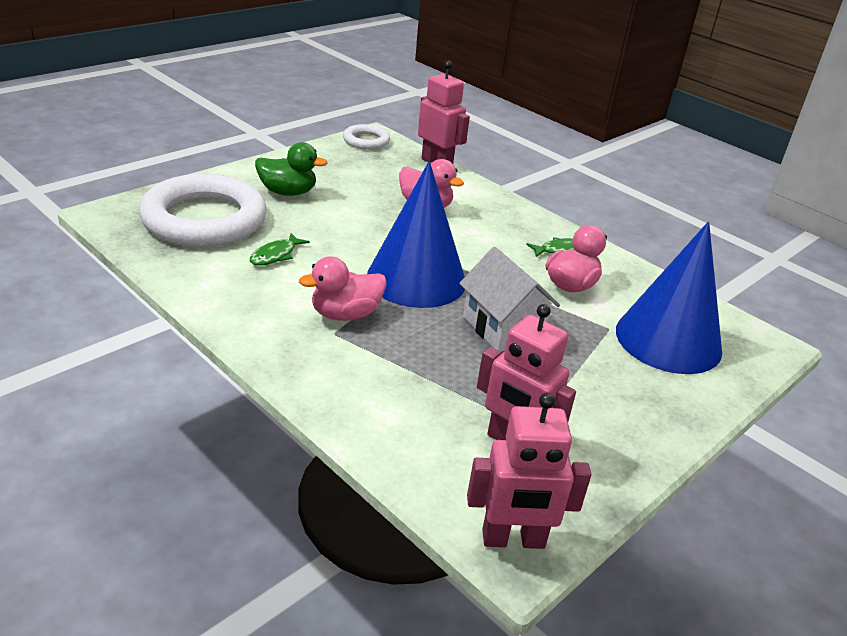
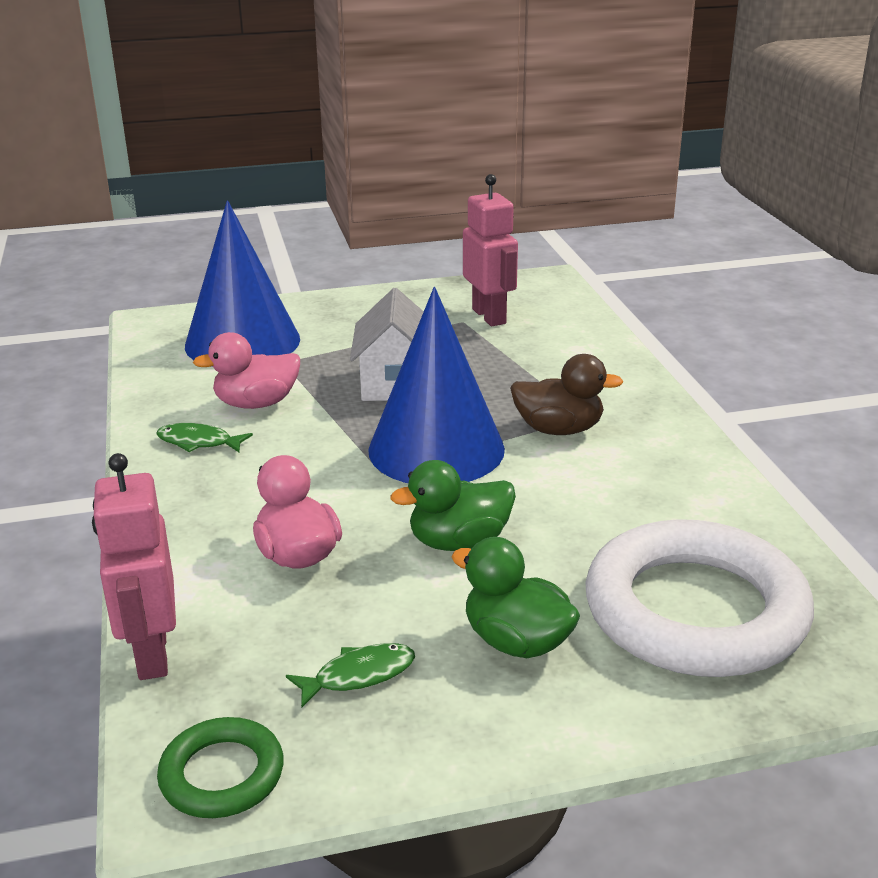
camera: 145 degrees left, 5 degrees down
(275, 255) = (604, 520): green fish -> green fish (358, 675)
(345, 314) = (559, 429): pink duck -> brown duck
(350, 227) = (459, 542): none -> green duck
(366, 141) = (222, 774): white ring -> green ring
(513, 540) = (544, 283): pink robot -> none

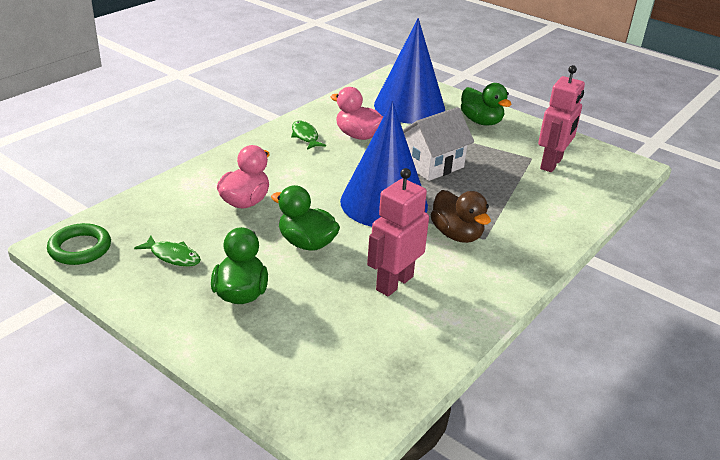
camera: 50 degrees right, 5 degrees up
(151, 654) = (140, 197): pink robot -> pink robot (394, 283)
(346, 315) = (481, 121): none -> green duck
(695, 611) = (328, 347): white ring -> none

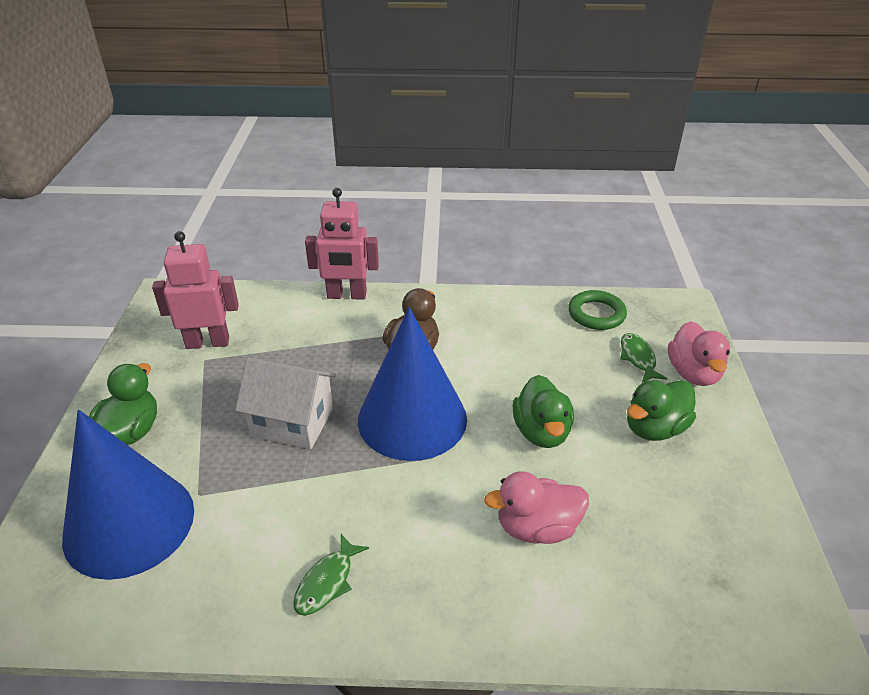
camera: 125 degrees left, 5 degrees up
(80, 248) = (784, 604): green ring -> green ring (596, 314)
(173, 256) = (684, 513): green fish -> green fish (638, 358)
(358, 135) = (273, 526): pink duck -> pink duck (693, 373)
(394, 283) = (523, 353): pink robot -> pink robot (346, 295)

